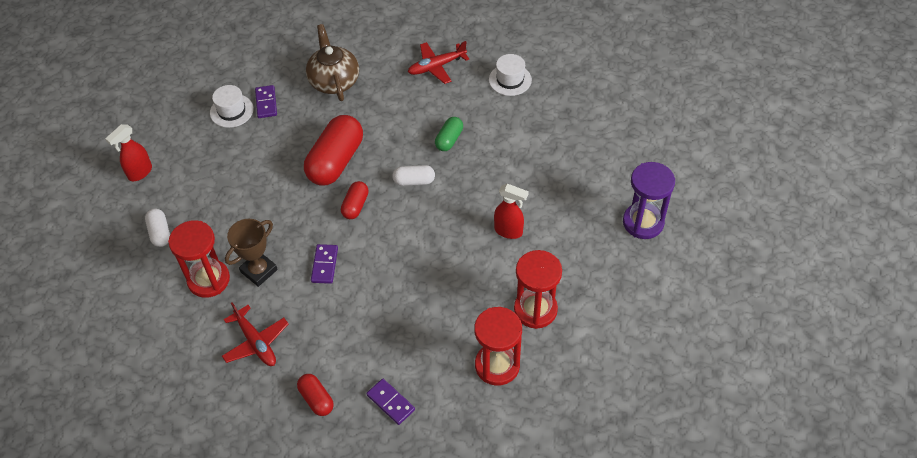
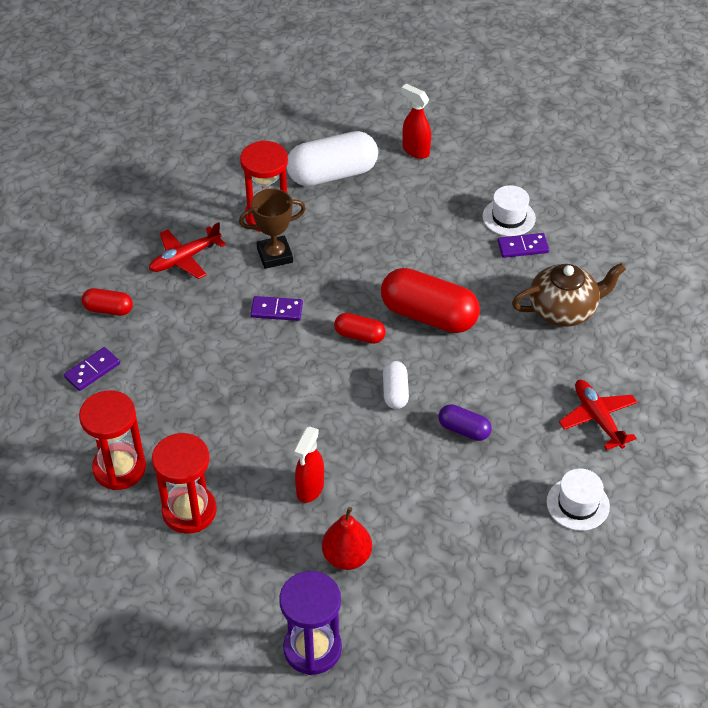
camera: 90 degrees right, 5 degrees down
(160, 233) = (332, 174): white capsule -> white capsule, size x1.97
(259, 271) = (275, 255): brown trophy -> brown trophy turned 60 degrees counterclockwise
(316, 399) = (108, 309): red capsule -> red capsule turned 45 degrees clockwise
(449, 140) = (464, 430): green capsule -> purple capsule
(566, 206) = (347, 557): none -> red pear

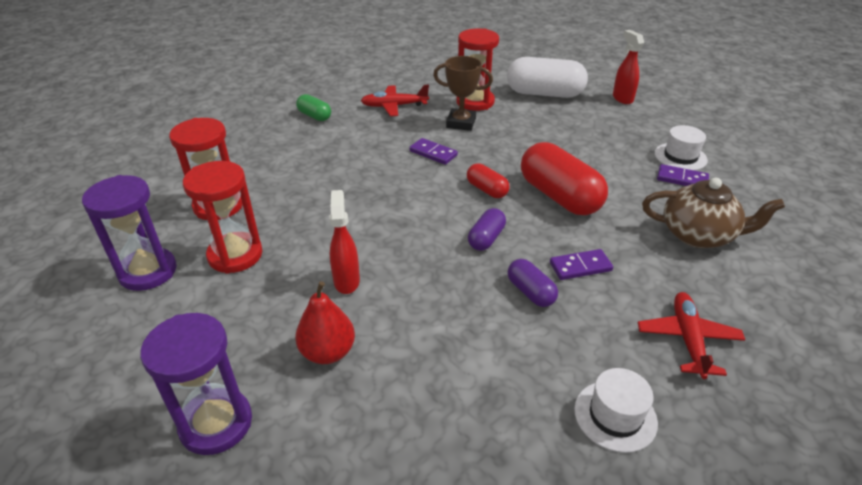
camera: 30 degrees right, 10 degrees down
(92, 371) = (267, 144): purple domino -> purple domino (580, 267)
(108, 309) = (314, 116): red capsule -> green capsule
(126, 564) = (148, 272): none -> purple hourglass
(309, 489) = (346, 281): red spray bottle -> red spray bottle turned 120 degrees clockwise
(395, 392) = (486, 238): white capsule -> purple capsule

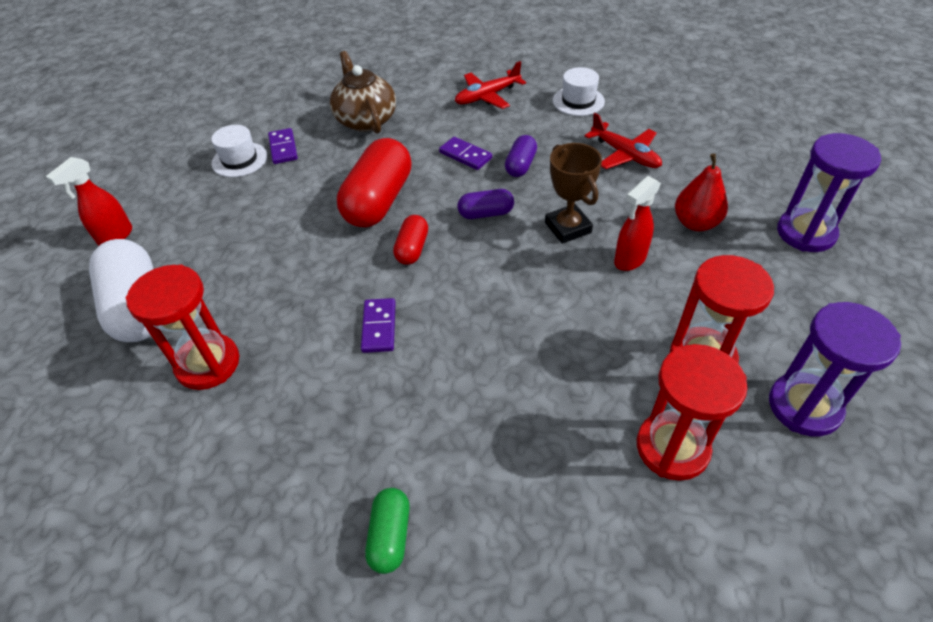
camera: 125 degrees left, 10 degrees up
(394, 106) = (283, 450): red plane -> red plane (625, 154)
(461, 123) = (283, 344): brown trophy -> brown trophy (568, 227)

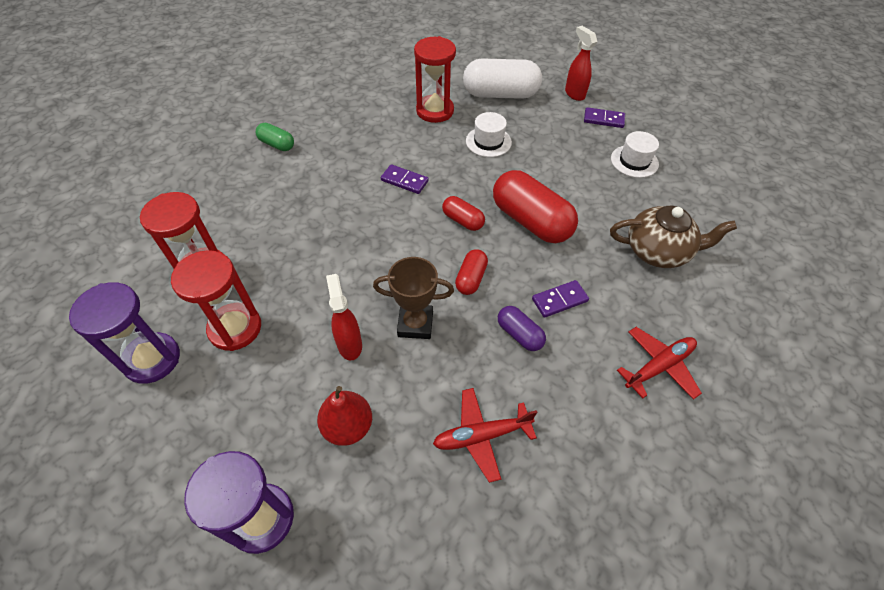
camera: 115 degrees right, 5 degrees up
(283, 148) = (638, 188): purple domino -> purple domino (603, 119)
(486, 213) = (471, 278): purple capsule -> red capsule
(487, 96) = (659, 366): red plane -> red plane turned 60 degrees clockwise
(578, 101) = (607, 454): white hat -> white hat (488, 142)

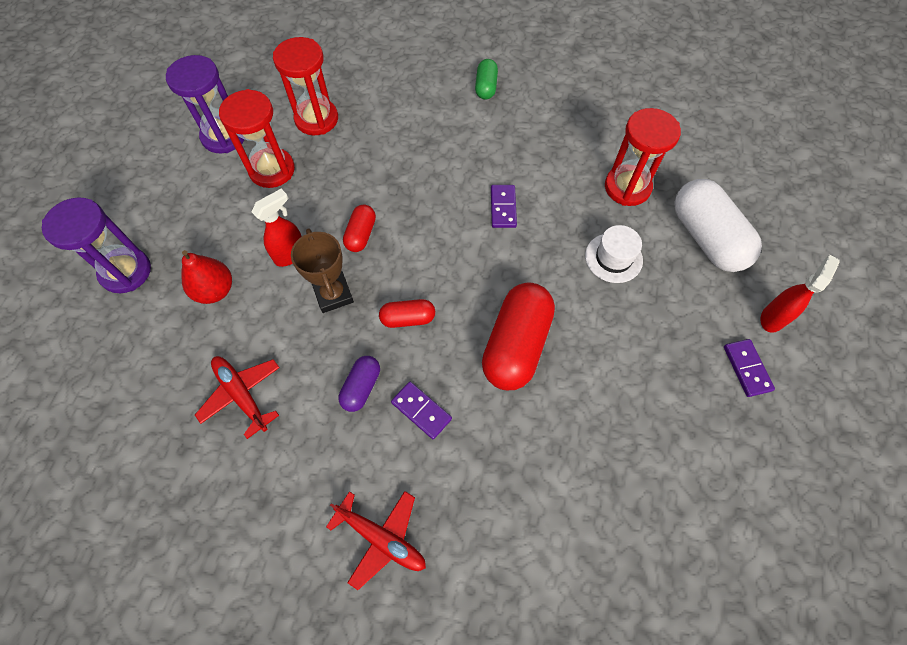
camera: 65 degrees right, 10 degrees up
(463, 220) = (479, 281): red capsule -> red capsule (361, 234)
(634, 161) = (690, 429): white hat -> none
(658, 251) = (547, 498): brown teapot -> none

